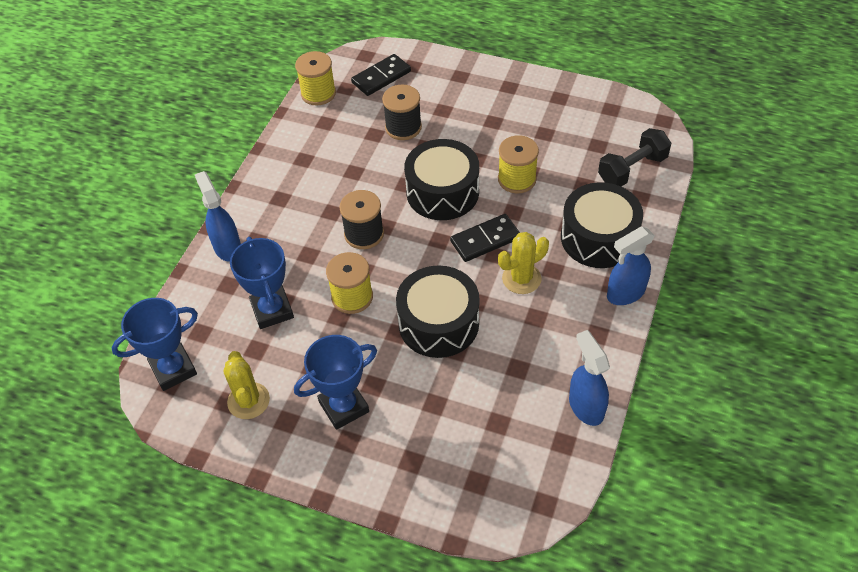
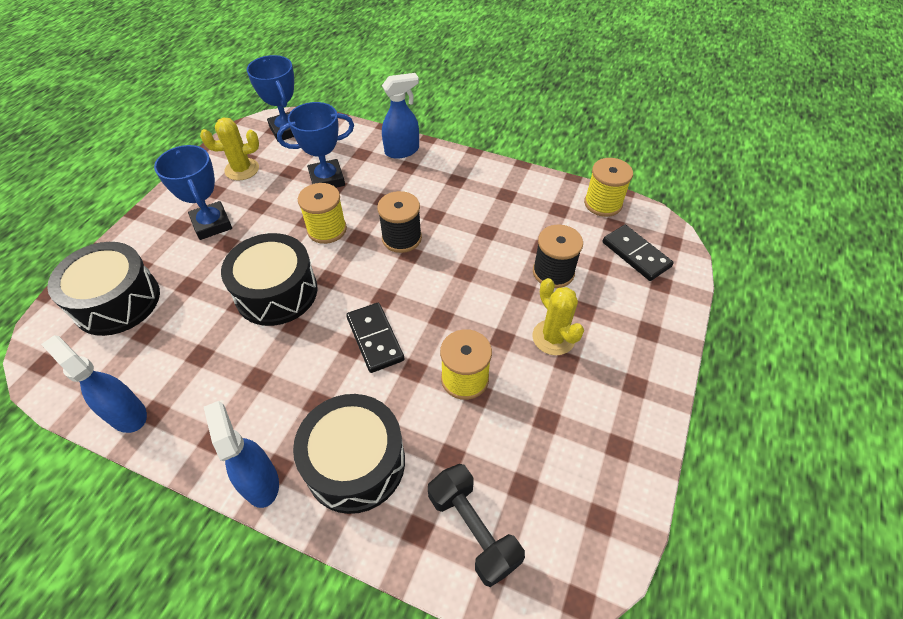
camera: 90 degrees right, 0 degrees up
(442, 192) = (451, 303): black drum -> black drum (117, 301)
(521, 278) = (312, 369): yellow cactus -> yellow cactus (553, 337)
(586, 406) = (127, 414): blue spray bottle -> blue spray bottle turned 120 degrees counterclockwise

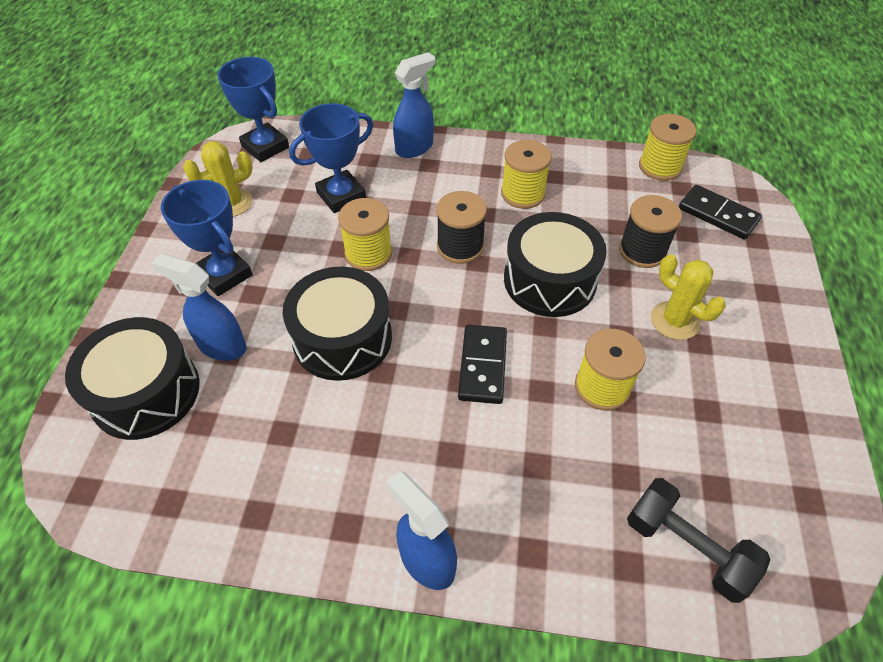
camera: 15 degrees left, 0 degrees up
(127, 414) = (224, 524): blue spray bottle -> blue spray bottle (221, 346)
(355, 462) = (525, 509): black drum -> black drum (549, 280)
(375, 339) = (483, 366): black domino -> black domino turned 45 degrees clockwise
(473, 205) = (522, 194): none -> yellow spool

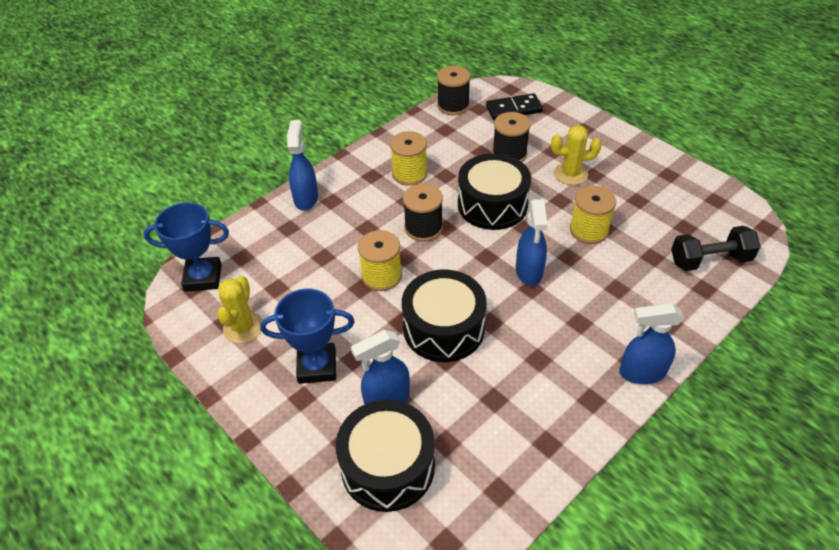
camera: 50 degrees left, 5 degrees down
(341, 196) = (309, 261): blue trophy -> none
(483, 366) = (529, 272): black domino -> blue spray bottle
(660, 167) = (453, 106): yellow spool -> black spool

